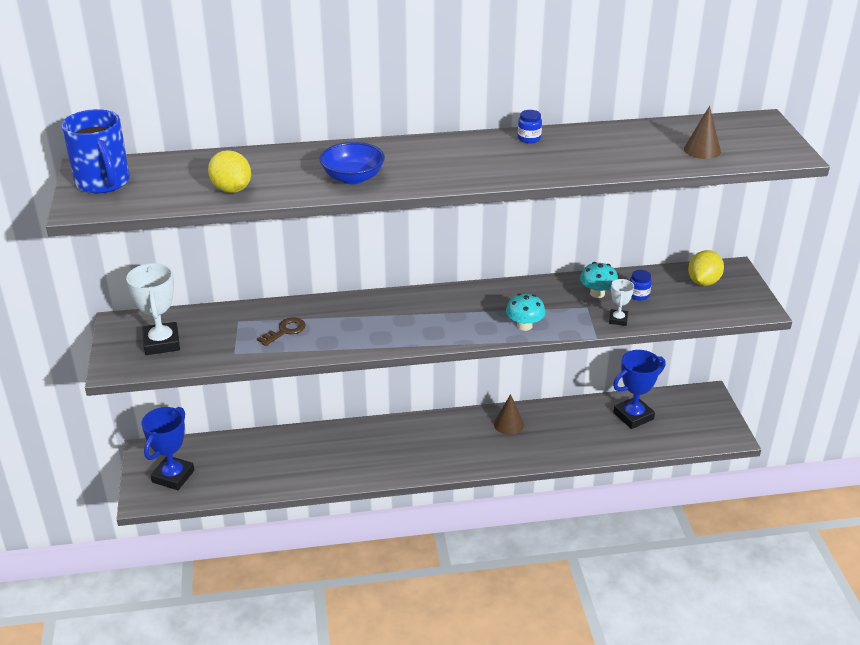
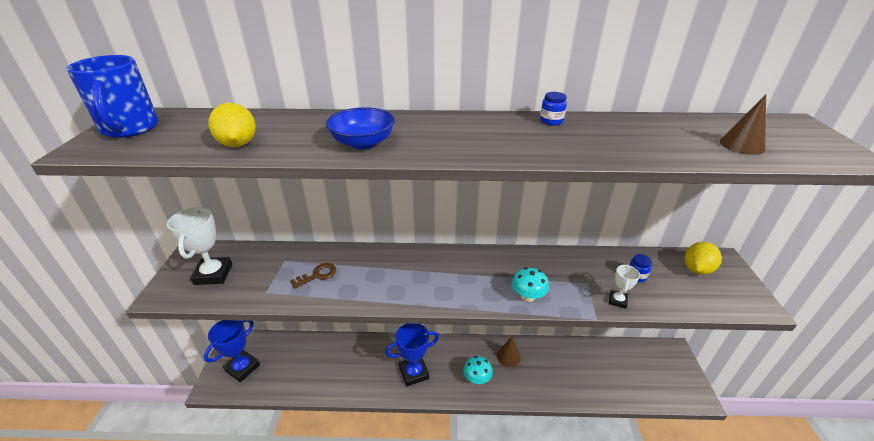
camera: 10 degrees right, 0 degrees up
(597, 293) = (597, 270): turquoise mushroom -> turquoise mushroom (477, 378)
(633, 416) = (611, 363): blue trophy -> blue trophy (414, 373)

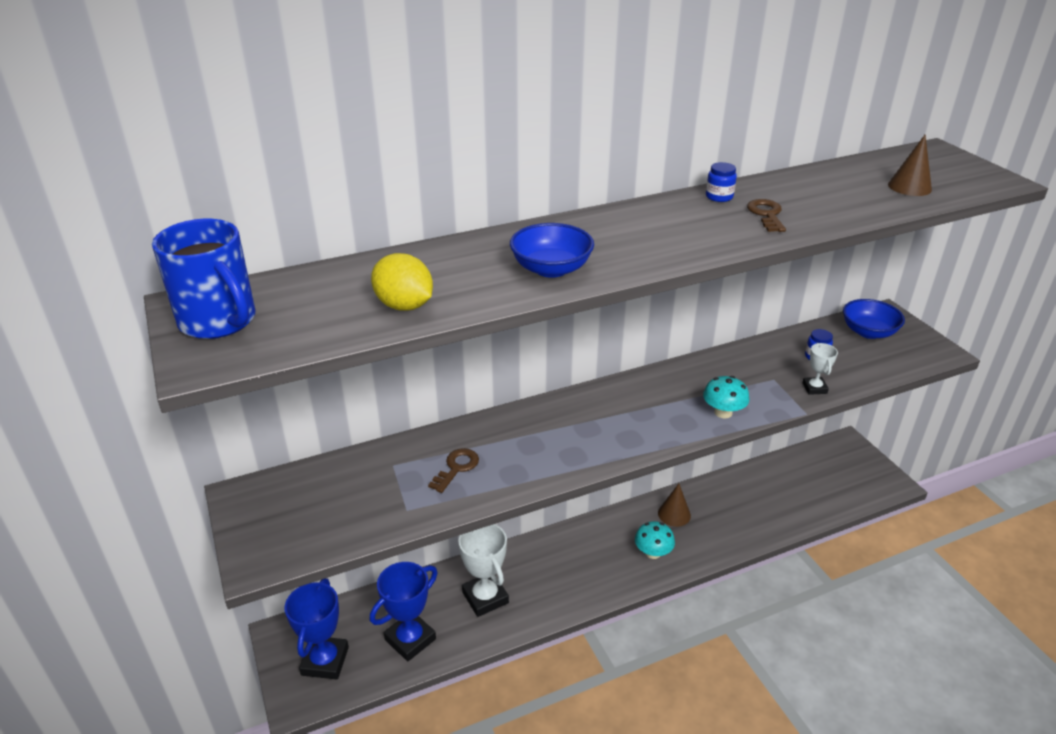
camera: 25 degrees left, 0 degrees up
(213, 274) = (307, 513): white trophy -> white trophy (485, 597)
(414, 373) = (571, 575): blue trophy -> blue trophy (410, 639)
(578, 140) = (766, 214): none -> brown key
(697, 269) = (868, 332): yellow lemon -> blue bowl

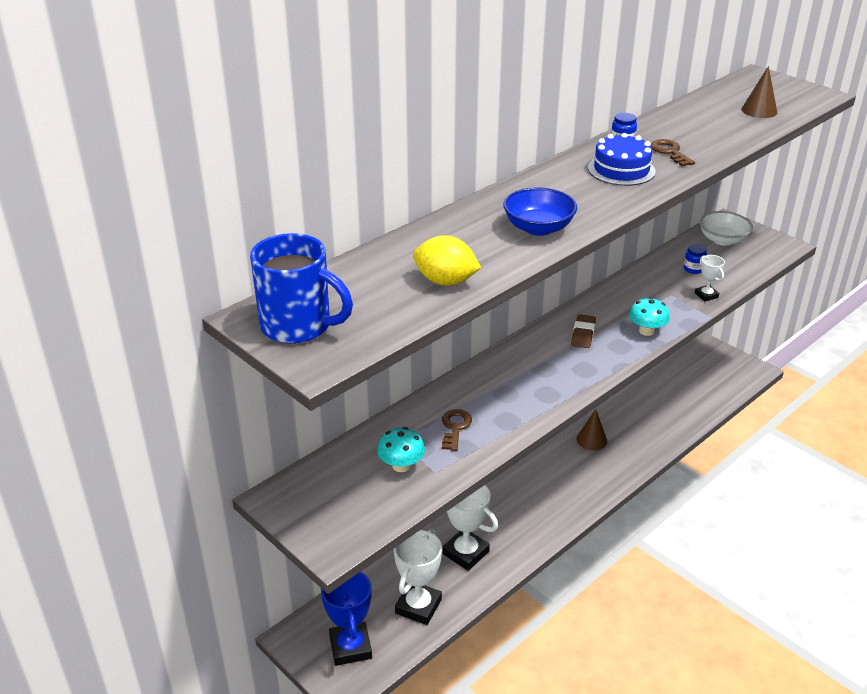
camera: 20 degrees left, 0 degrees up
(410, 639) = (418, 606): blue trophy -> white trophy
(651, 400) = (583, 334): none -> brown eraser
(653, 552) = (590, 476): turquoise mushroom -> turquoise mushroom (401, 465)
(695, 224) = (621, 170): none -> blue cake
(868, 332) = (722, 240): blue bowl -> white bowl

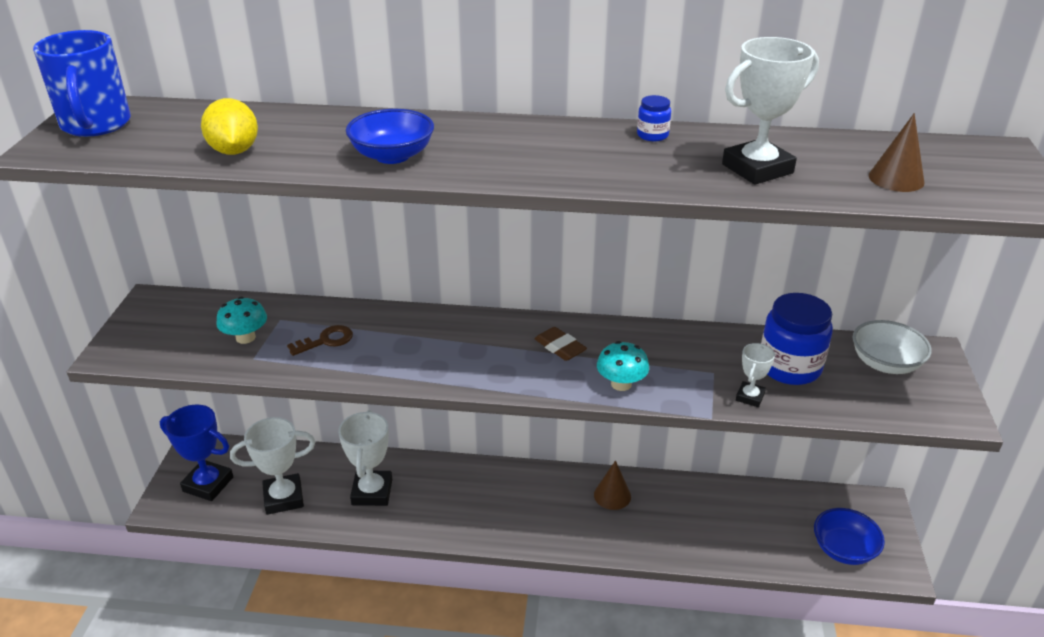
camera: 50 degrees right, 0 degrees up
(350, 647) = (208, 484): blue trophy -> blue trophy turned 75 degrees clockwise
(583, 334) = (560, 347): brown eraser -> brown eraser turned 75 degrees clockwise
(621, 170) = (586, 153): blue cake -> none
(670, 152) = (676, 164): brown key -> none
(693, 269) = (789, 367): blue jar -> blue jar, size x2.19
(704, 135) = (757, 169): none -> white trophy
(723, 379) = (843, 549): none -> blue bowl

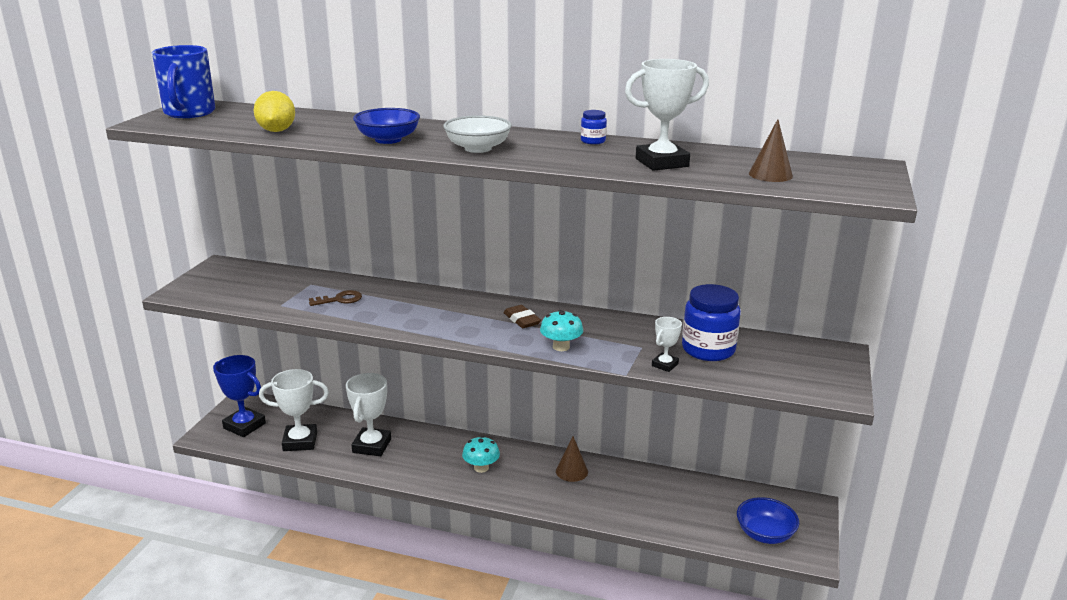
camera: 10 degrees right, 10 degrees down
(245, 337) = (280, 292): turquoise mushroom -> turquoise mushroom (481, 468)
(885, 363) = (793, 355): white bowl -> white bowl (478, 148)

